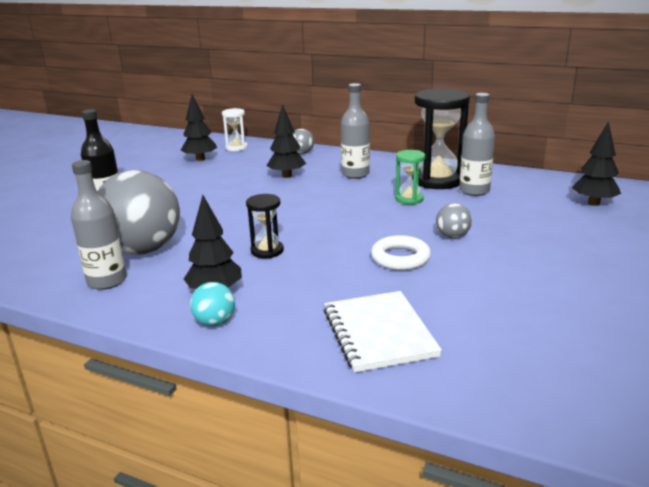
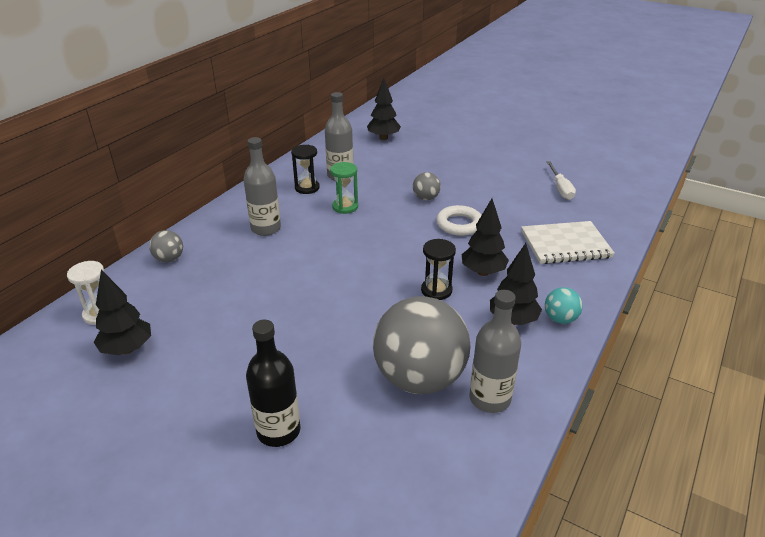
camera: 85 degrees left, 10 degrees up
(287, 176) = (244, 273): black tree -> black tree (483, 272)
(437, 180) = (307, 188): black hourglass -> black hourglass, size x0.51
(550, 335) = (560, 189): none -> white screwdriver

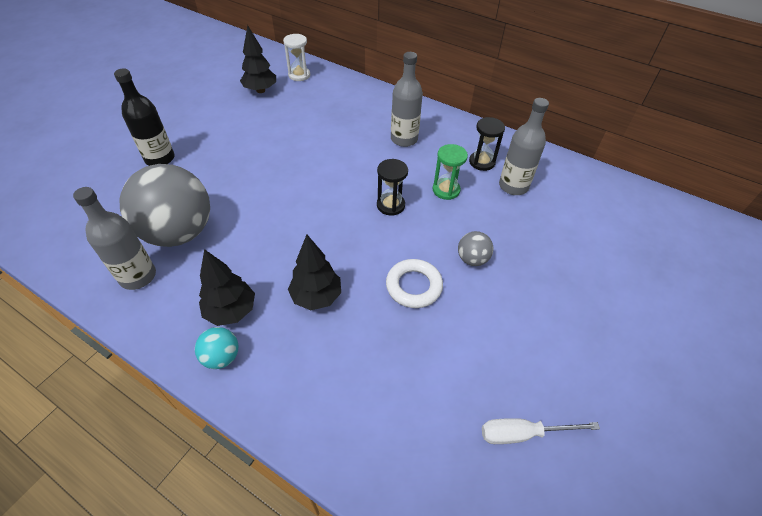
camera: 90 degrees right, 15 degrees up
(169, 259) = (360, 94): grey ball -> none
(383, 138) = (626, 226): black tree -> none
(436, 290) = (292, 253): black hourglass -> black hourglass (390, 205)
(565, 244) = (365, 400): white notebook -> none

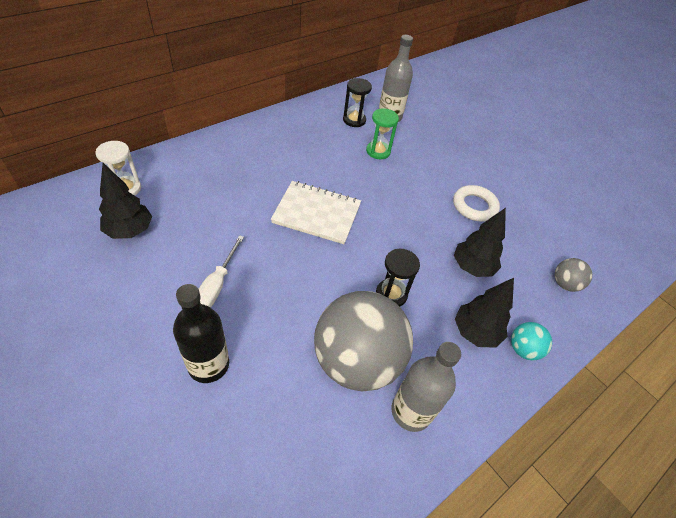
camera: 75 degrees left, 0 degrees up
(329, 171) = (317, 214): none -> white notebook
(390, 205) = (382, 189): black hourglass -> black hourglass (391, 294)
(404, 139) = (298, 150): grey bottle -> none
(472, 259) = (456, 167): grey ball -> grey ball (564, 284)
(523, 433) = (594, 200): white screwdriver -> white screwdriver (217, 285)

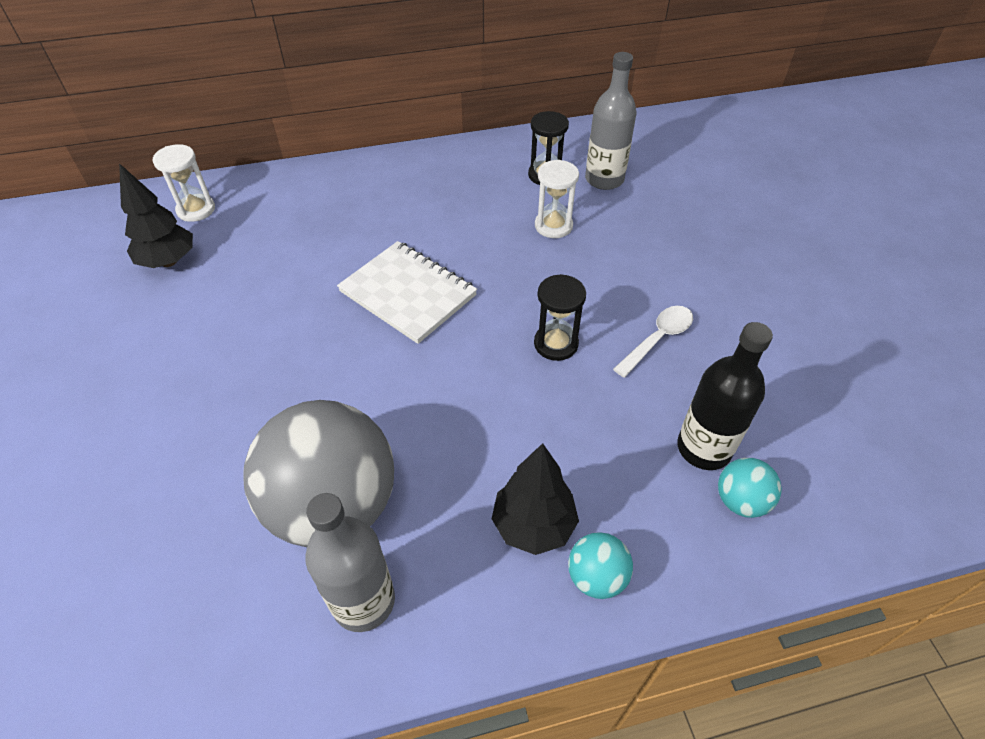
camera: 30 degrees right, 0 degrees up
(208, 365) = (153, 447): black bottle -> black bottle (704, 448)
(217, 285) = (224, 352): white screwdriver -> none
(378, 151) = (553, 226): green hourglass -> white hourglass
(391, 294) = (441, 431): black hourglass -> black hourglass (556, 344)
(472, 267) = (592, 429): black tree -> none
(474, 206) = (658, 339): white ring -> white spoon
(564, 284) = (740, 501): grey ball -> turquoise ball

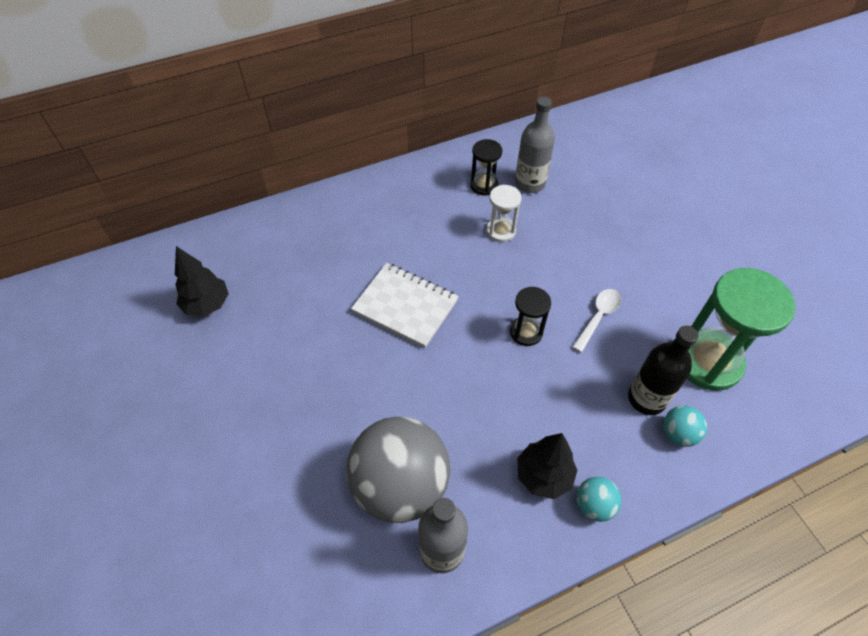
camera: 10 degrees left, 5 degrees up
(196, 210) = (213, 254): white hourglass -> none
(802, 414) = (708, 361): none -> green hourglass

